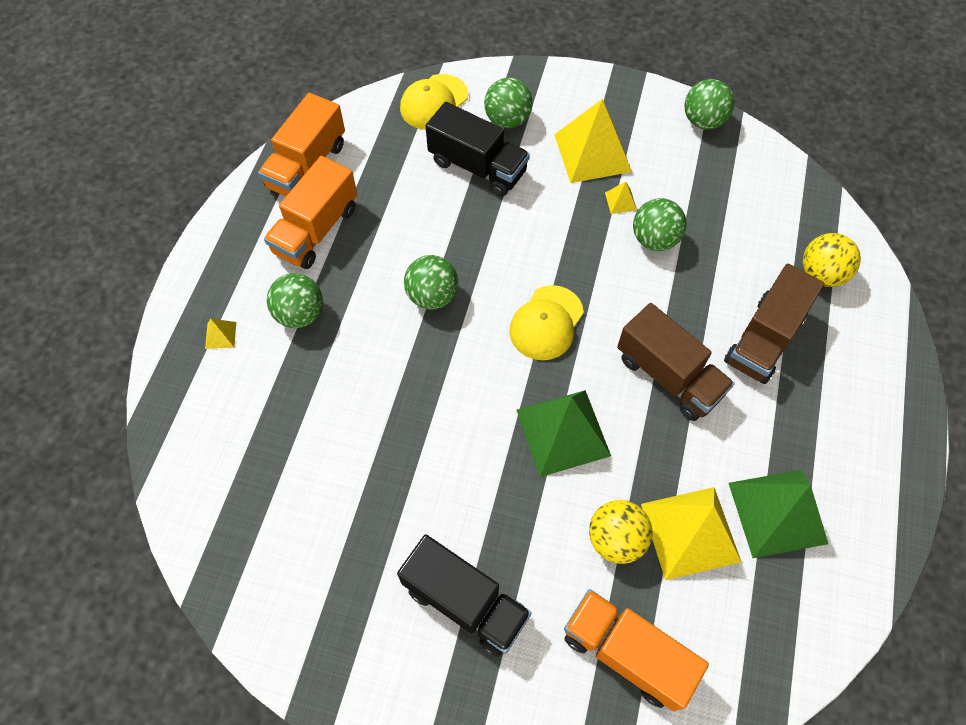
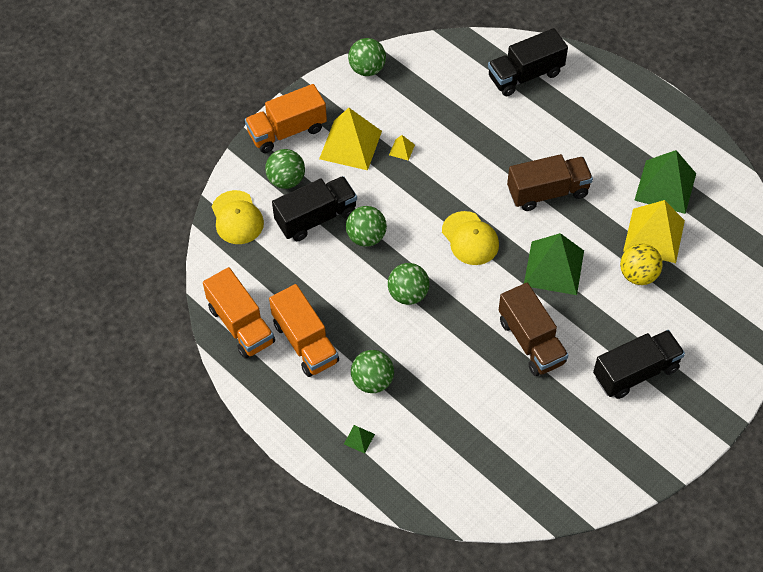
camera: 60 degrees left, 5 degrees down
(220, 335) = (359, 439): yellow pyramid -> green pyramid
(626, 653) = (707, 304): orange truck -> orange truck (287, 131)
(654, 239) = (444, 147): green ball -> green ball (366, 237)
(764, 339) = (552, 130): brown truck -> brown truck (531, 341)
(821, 274) = (525, 75): yellow ball -> black truck

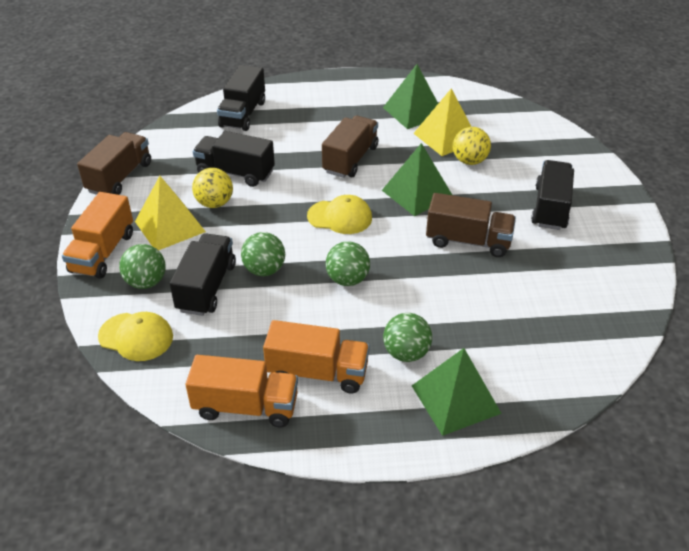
camera: 50 degrees left, 15 degrees down
(359, 439) = (455, 399): green pyramid -> green pyramid, size x2.44
(367, 69) = (120, 177): green ball -> brown truck
(402, 149) = (214, 203): yellow pyramid -> yellow ball
(449, 132) = (235, 173): none -> black truck

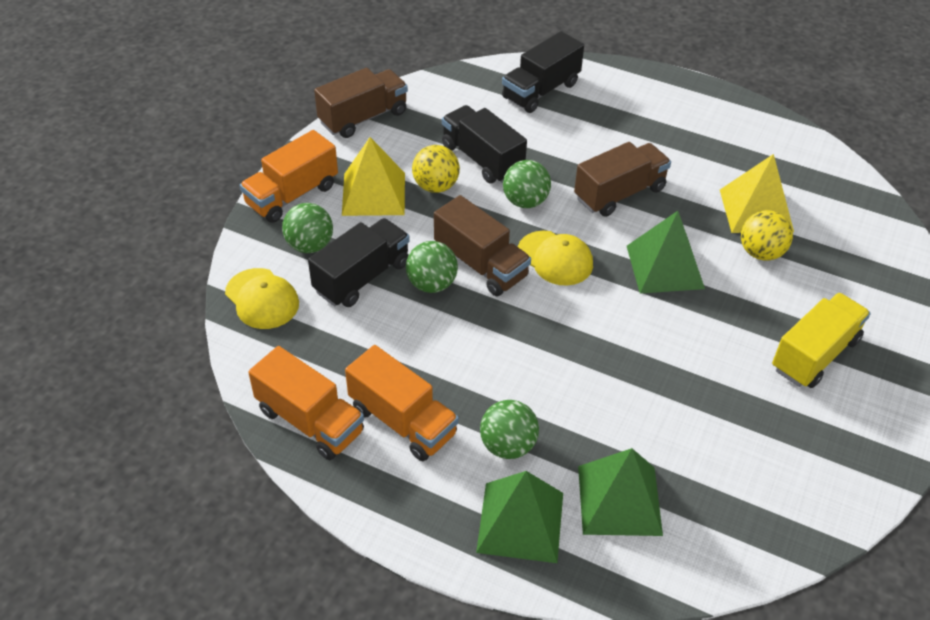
camera: 30 degrees right, 5 degrees up
(347, 279) = (509, 334): green ball -> green ball (525, 201)
(413, 112) = (741, 162): green pyramid -> green pyramid (619, 500)
(468, 241) = (678, 351): brown truck -> brown truck (480, 265)
(550, 208) = (814, 354): black truck -> yellow truck

